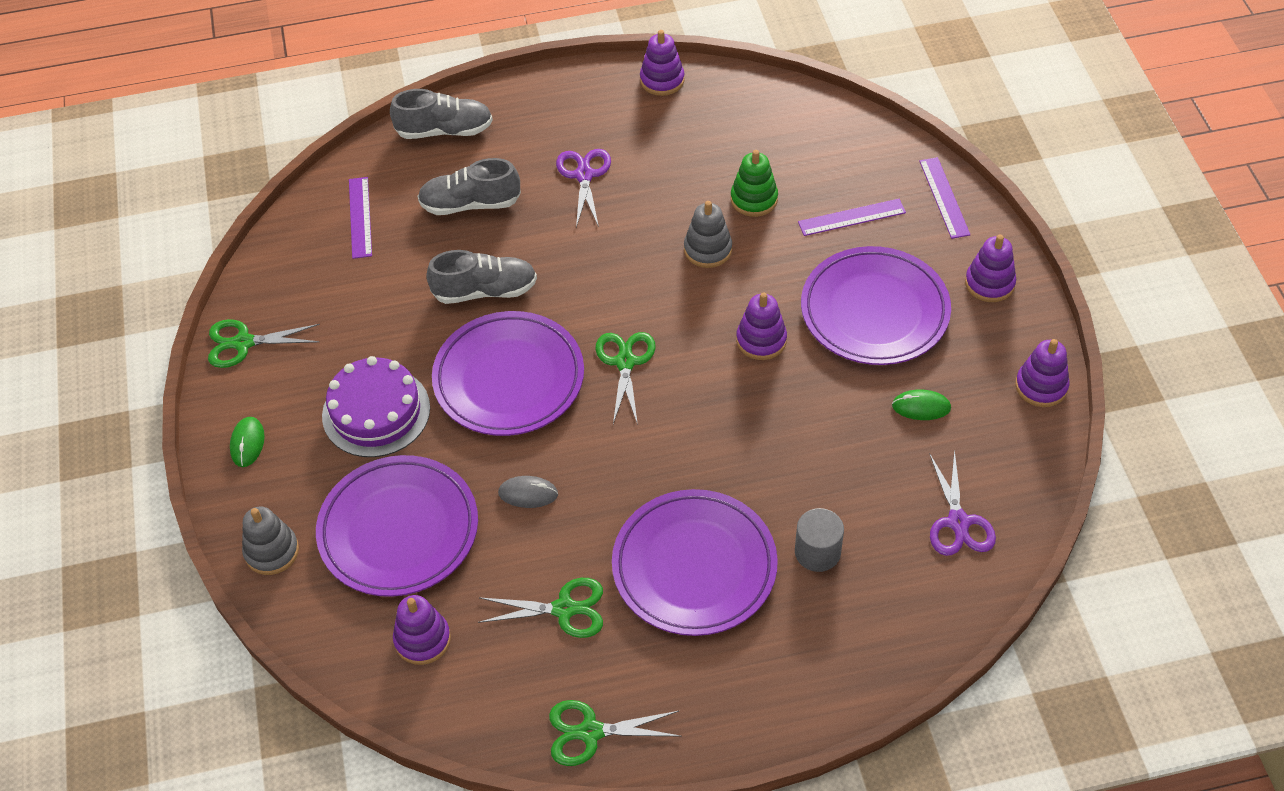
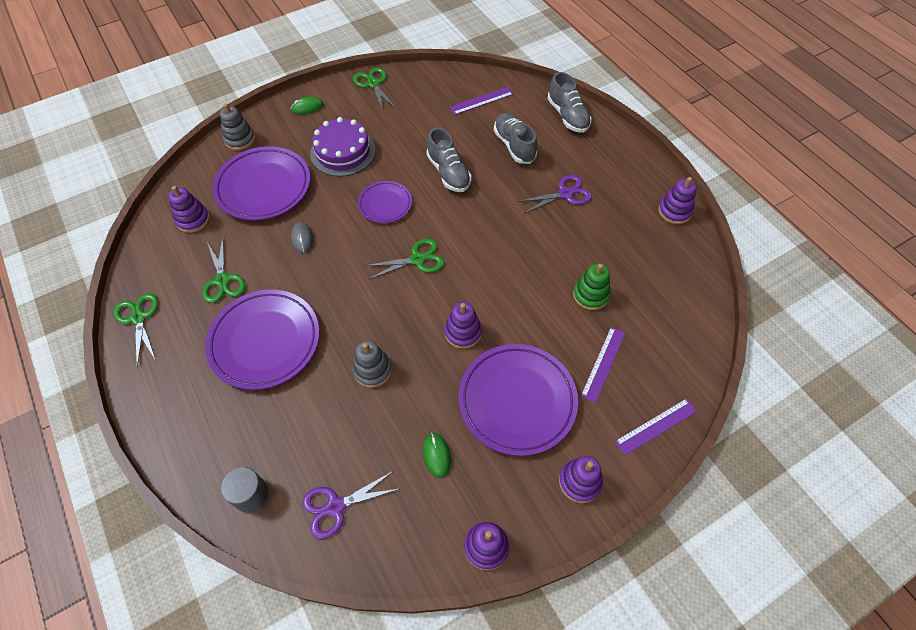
camera: 70 degrees right, 5 degrees up
(509, 379) = (385, 204): purple plate -> purple plate, size x0.55
(708, 249) = (531, 279): grey stacking toy -> grey stacking toy (372, 370)
(817, 552) = (290, 413): grey cylinder -> grey cylinder (250, 494)
(852, 217) = (603, 363): purple ruler -> purple ruler turned 60 degrees clockwise

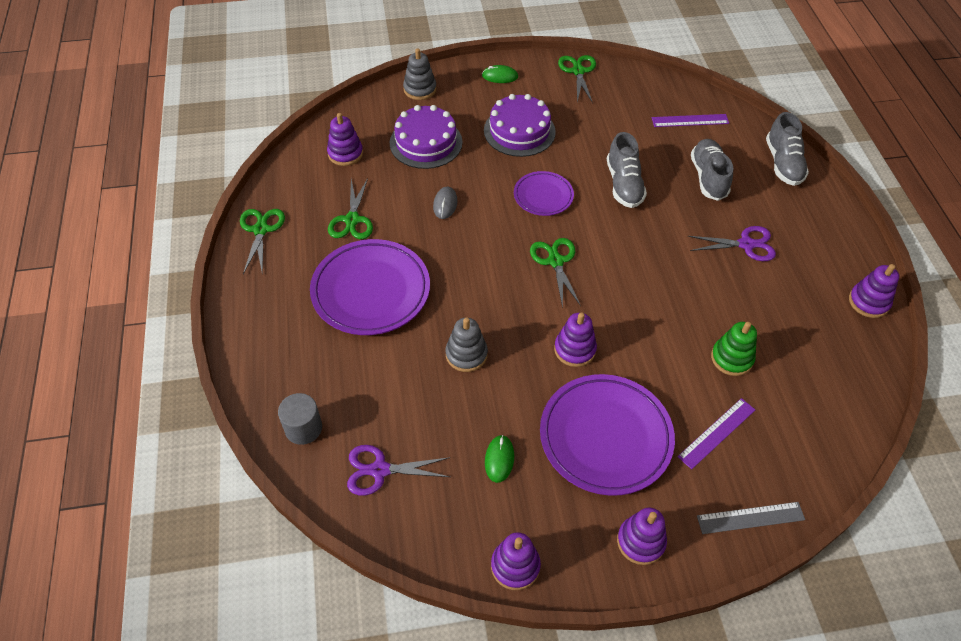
camera: 20 degrees right, 5 degrees down
(264, 187) = (426, 142): purple plate -> purple cake
(417, 259) = (555, 261): green scissors -> green scissors turned 105 degrees counterclockwise
(656, 426) = (750, 517): purple ruler -> grey ruler

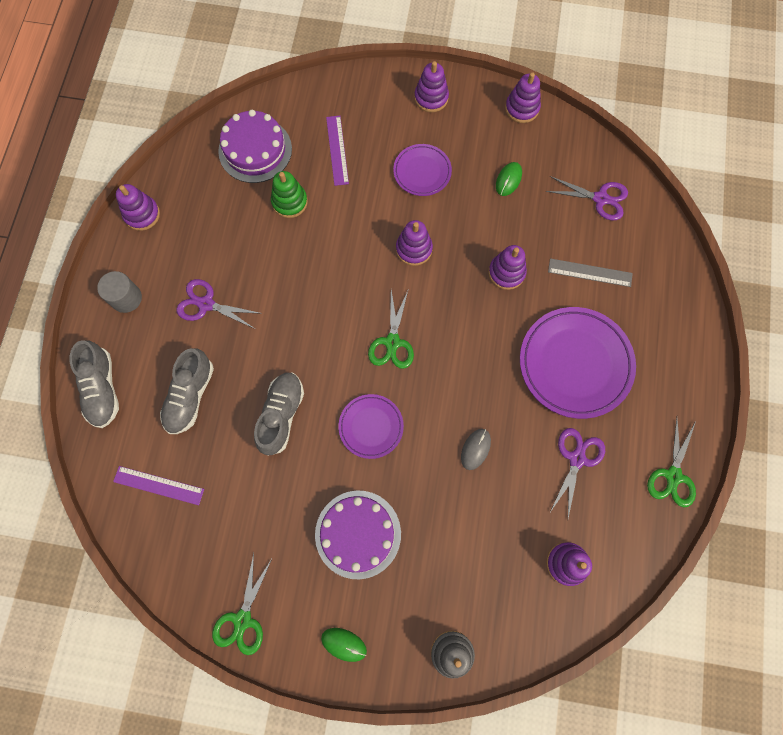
camera: 160 degrees left, 20 degrees up
(303, 428) = (654, 249): grey cylinder -> grey cylinder (126, 298)
(352, 220) = (577, 458): green scissors -> purple scissors
(426, 142) = (470, 551): purple cake -> purple cake (255, 150)
(466, 354) = (506, 273): grey stacking toy -> purple stacking toy
(605, 437) = (422, 172): purple plate -> purple plate, size x0.55
(716, 433) = (337, 150): purple ruler -> purple ruler turned 75 degrees counterclockwise
(750, 517) = (348, 90): grey ruler -> grey ruler (590, 273)
(783, 163) = (102, 389): grey shoe -> grey shoe turned 150 degrees clockwise

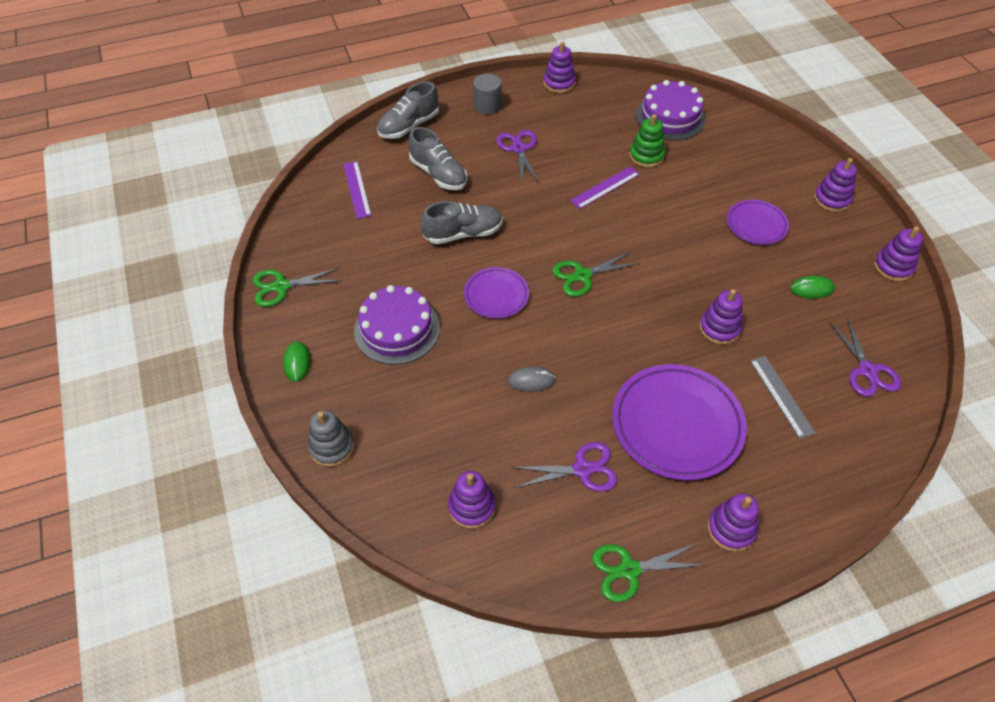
camera: 60 degrees right, 20 degrees down
(190, 396) = (438, 174): grey shoe -> grey shoe turned 120 degrees counterclockwise
(337, 150) = (720, 163): purple ruler -> purple ruler (605, 187)
(414, 249) = (679, 252): purple stacking toy -> purple stacking toy (731, 529)

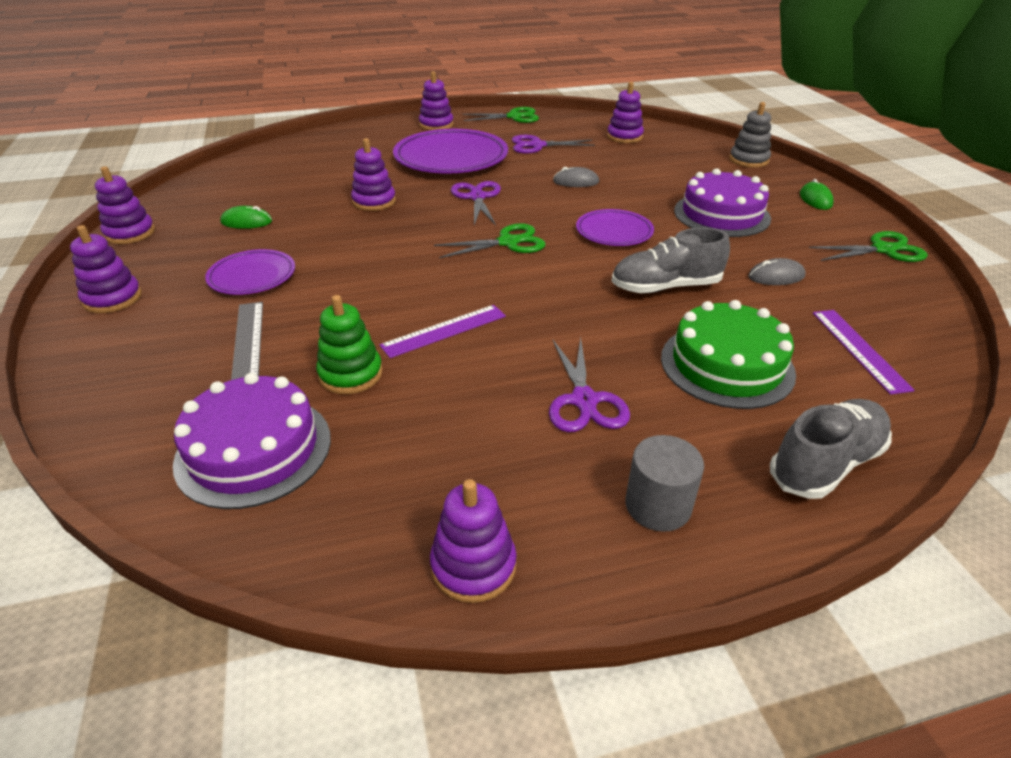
camera: 175 degrees left, 15 degrees down
(380, 249) = (776, 276): none -> grey mouse
(438, 174) = (726, 365): grey shoe -> green cake
(781, 396) = (349, 167): grey ruler -> grey ruler (248, 340)
(867, 371) = (256, 175): purple scissors -> purple scissors (477, 197)

